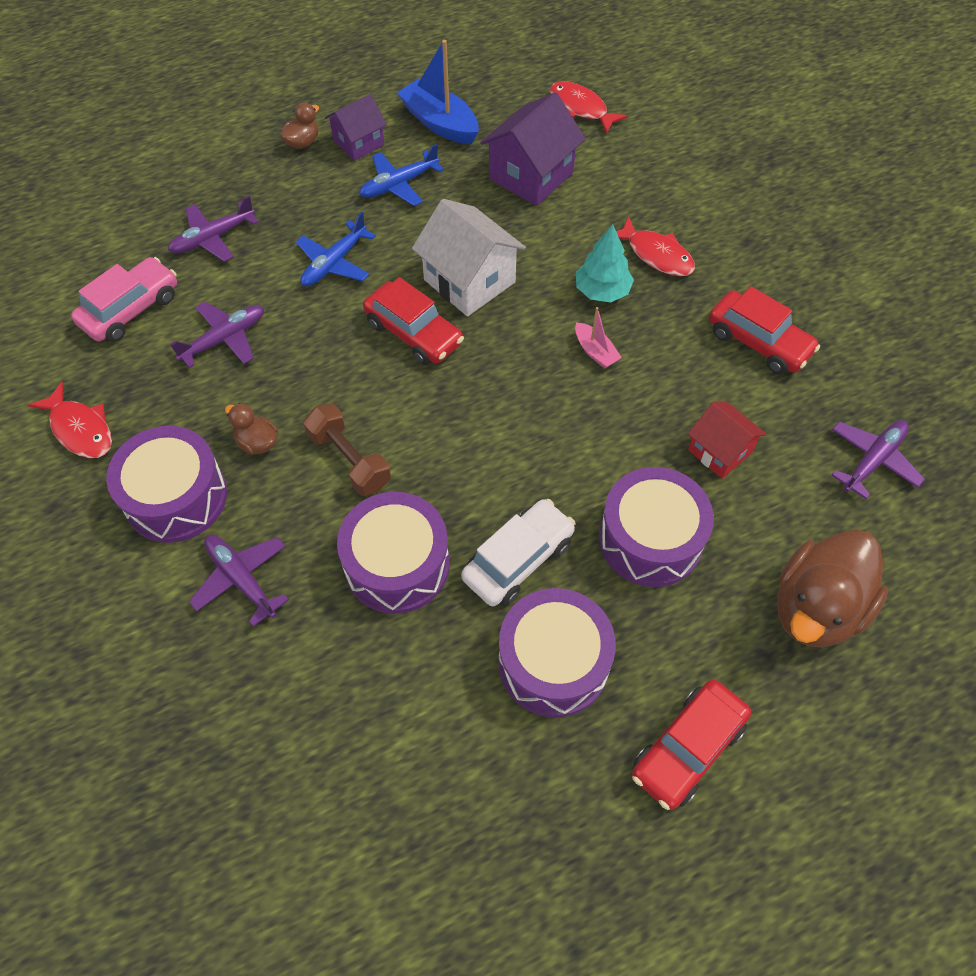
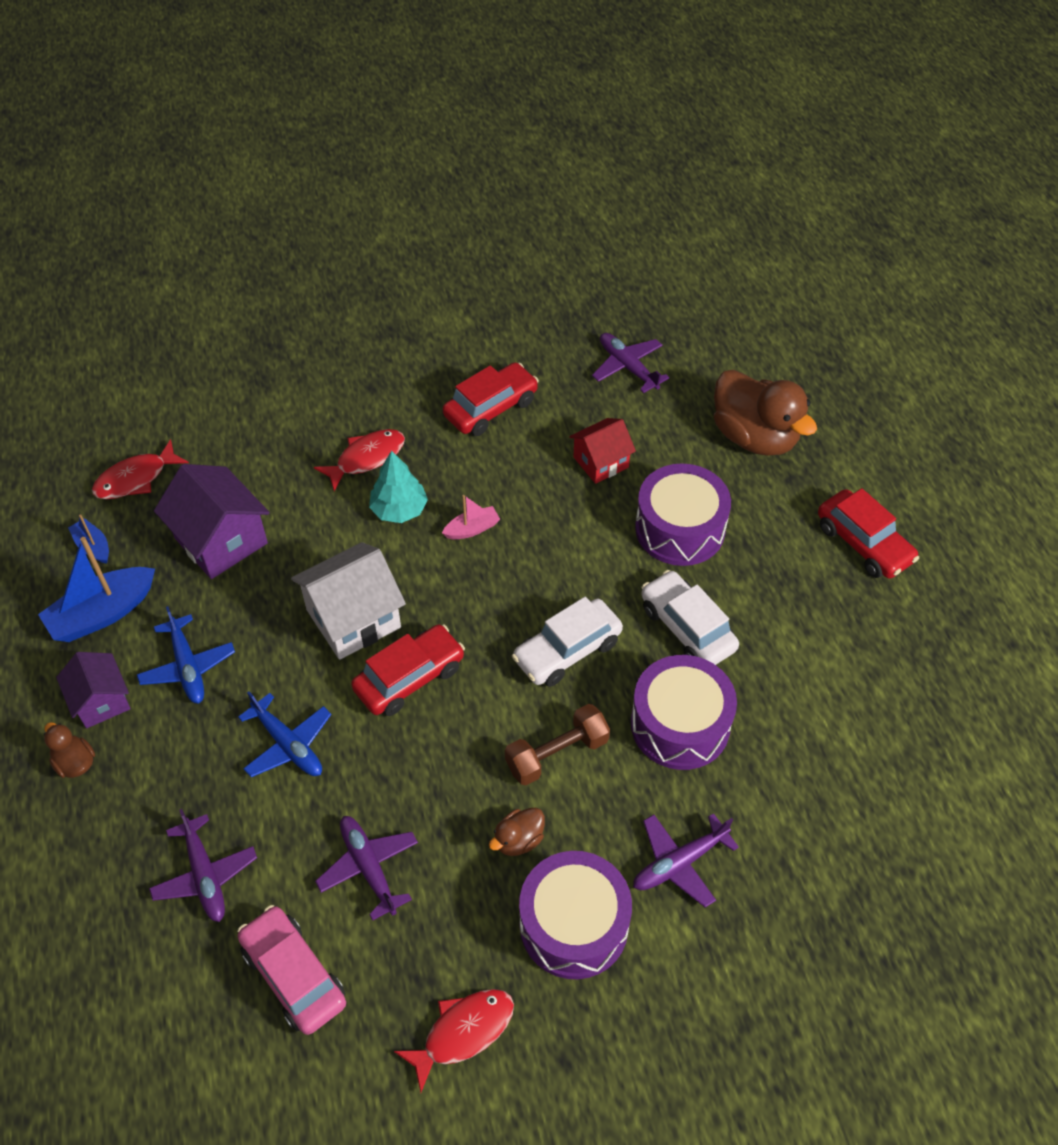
camera: 80 degrees left, 5 degrees down
(467, 453) = (567, 651): none -> white car
(503, 101) = (93, 546): none -> blue boat
(553, 662) = (786, 618): purple drum -> none

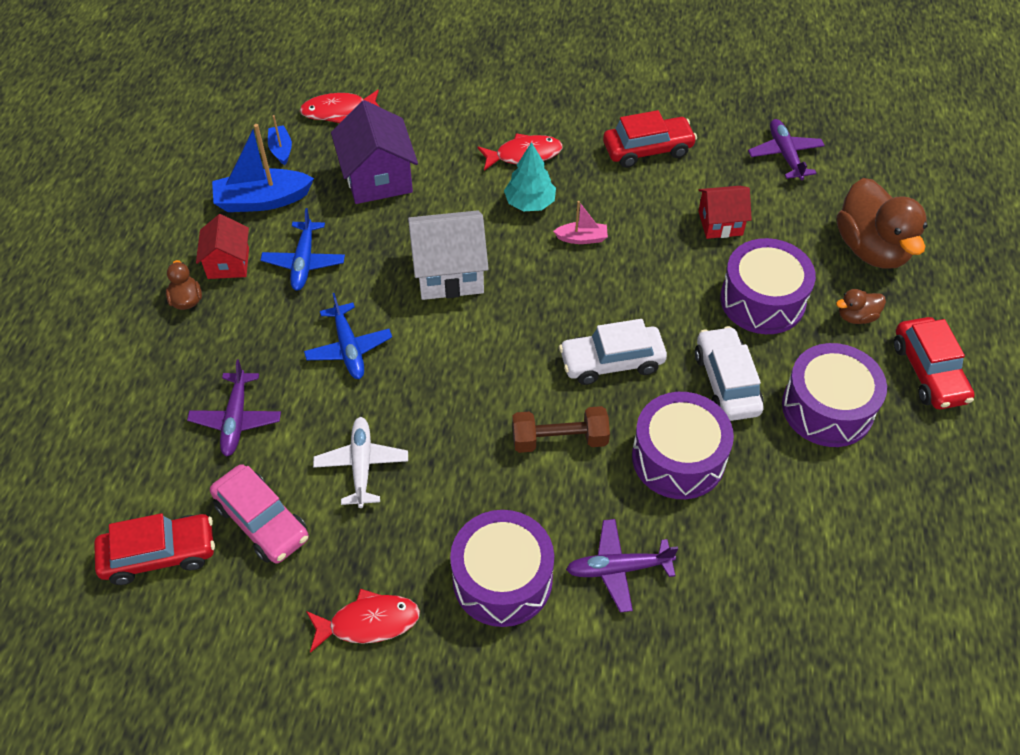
camera: 25 degrees right, 0 degrees up
(101, 701) = (228, 263): purple house -> red house
(294, 975) = (262, 521): pink car -> pink car turned 150 degrees clockwise
(369, 868) = (362, 465): purple plane -> white plane
(409, 678) = (470, 334): red car -> red car (159, 554)
(518, 840) = (492, 494): brown duck -> brown duck (856, 316)
(791, 616) = (827, 408): none -> purple drum

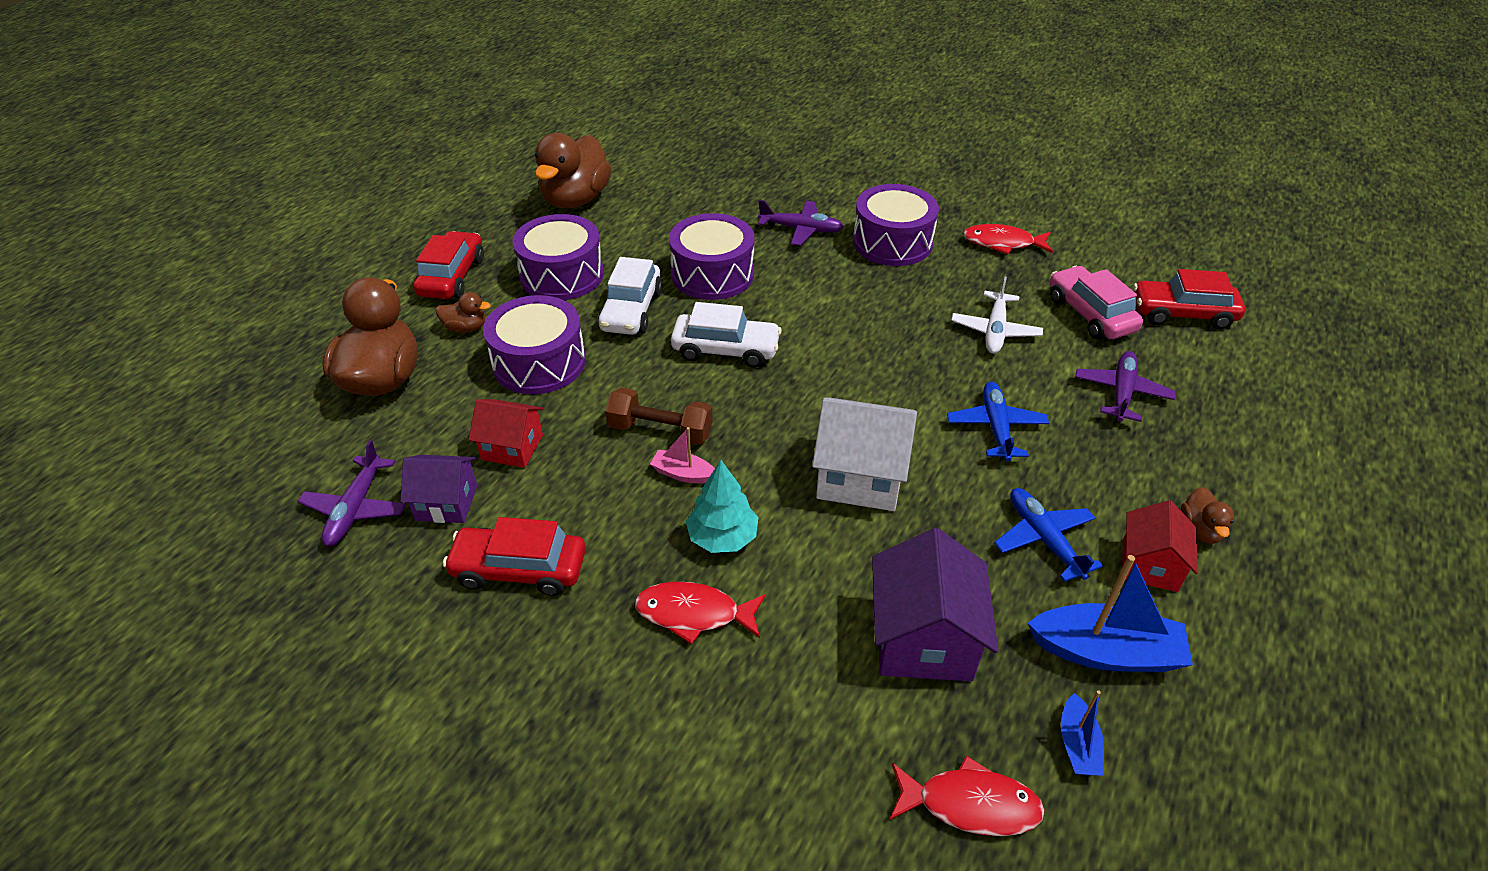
camera: 160 degrees left, 10 degrees down
(304, 262) = (1044, 539): blue plane -> blue plane turned 45 degrees counterclockwise
(559, 439) = (807, 307): brown dumbbell -> brown dumbbell (660, 431)
(730, 174) = (447, 503): none -> purple house
(913, 537) = (576, 200): none -> brown duck

